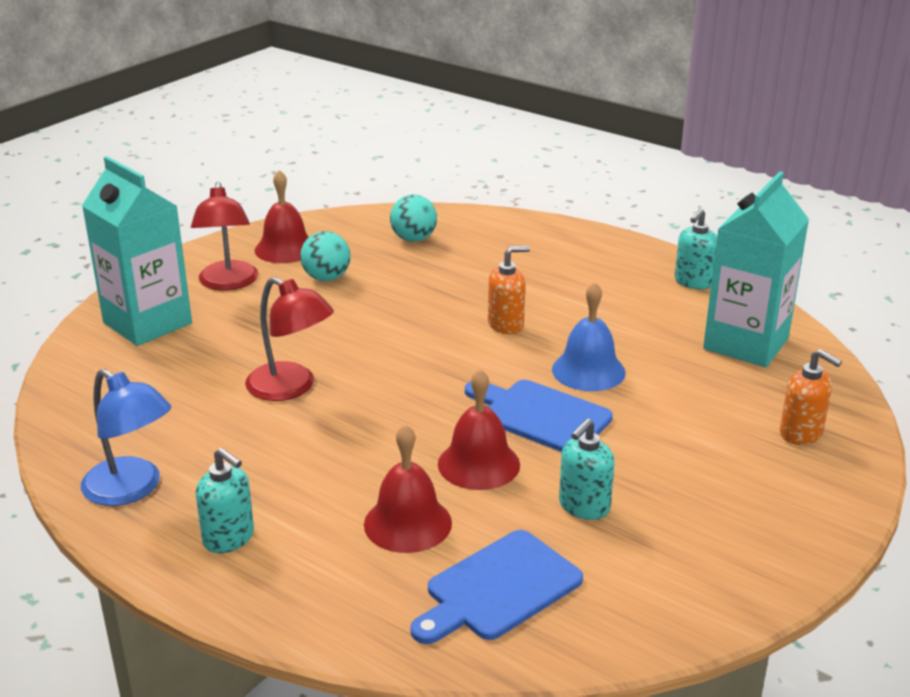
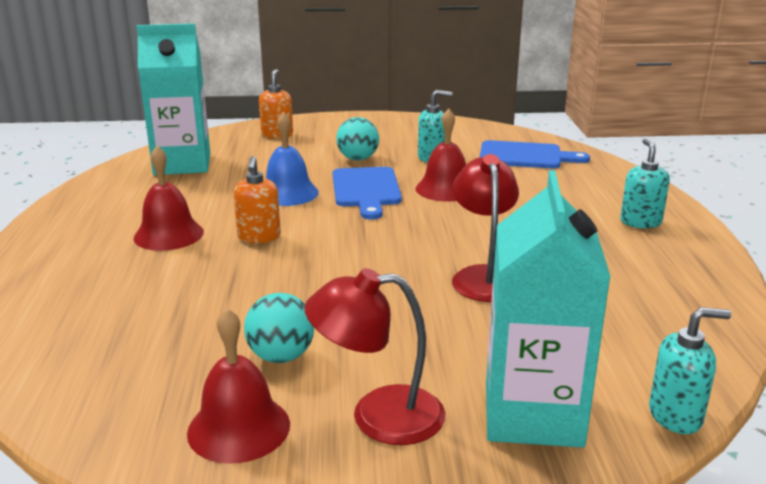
camera: 130 degrees left, 5 degrees down
(132, 489) = (685, 271): blue lamp -> none
(228, 283) = (378, 416): red lamp -> red lamp turned 135 degrees counterclockwise
(407, 523) = (528, 187): red bell -> red bell (168, 234)
(413, 239) = (117, 349): turquoise ball -> turquoise ball (358, 159)
(506, 325) = (259, 237): orange soap dispenser -> orange soap dispenser turned 120 degrees counterclockwise
(693, 282) = (93, 198): turquoise soap dispenser -> turquoise soap dispenser (675, 416)

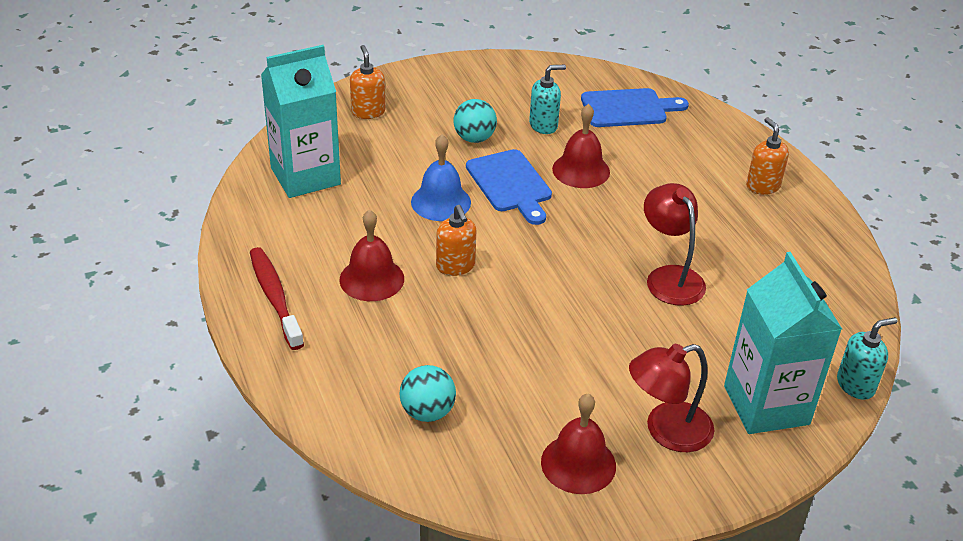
camera: 20 degrees left, 15 degrees up
(66, 234) = (275, 297): none -> red toothbrush
(281, 356) = (564, 394): turquoise ball -> turquoise ball (427, 412)
(640, 222) = (762, 186): turquoise soap dispenser -> orange soap dispenser

